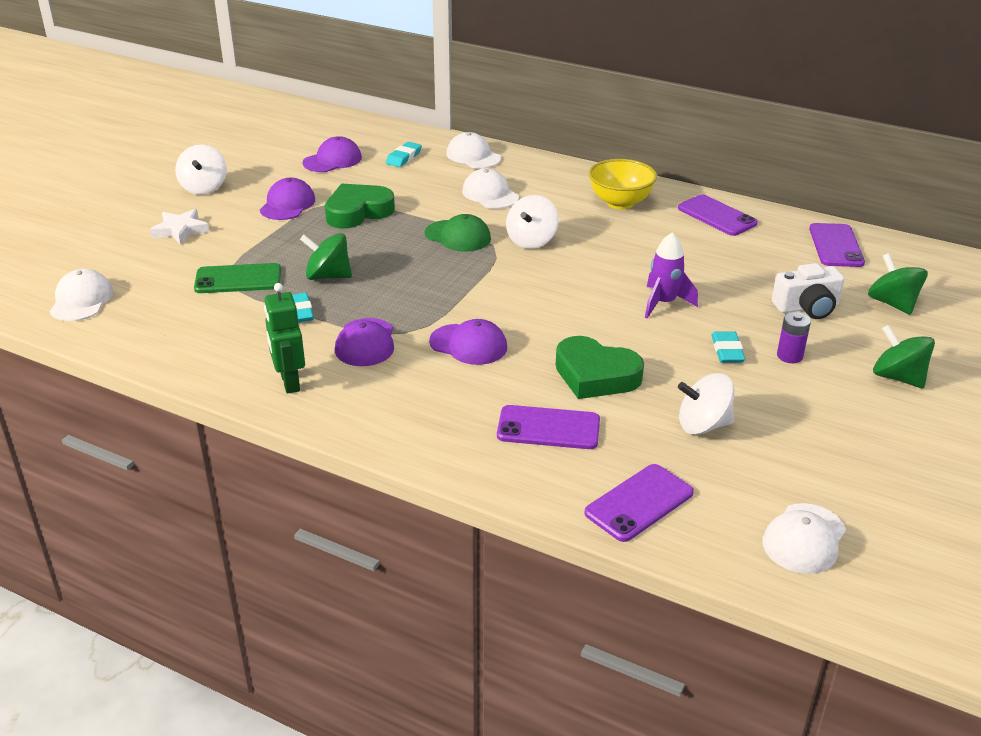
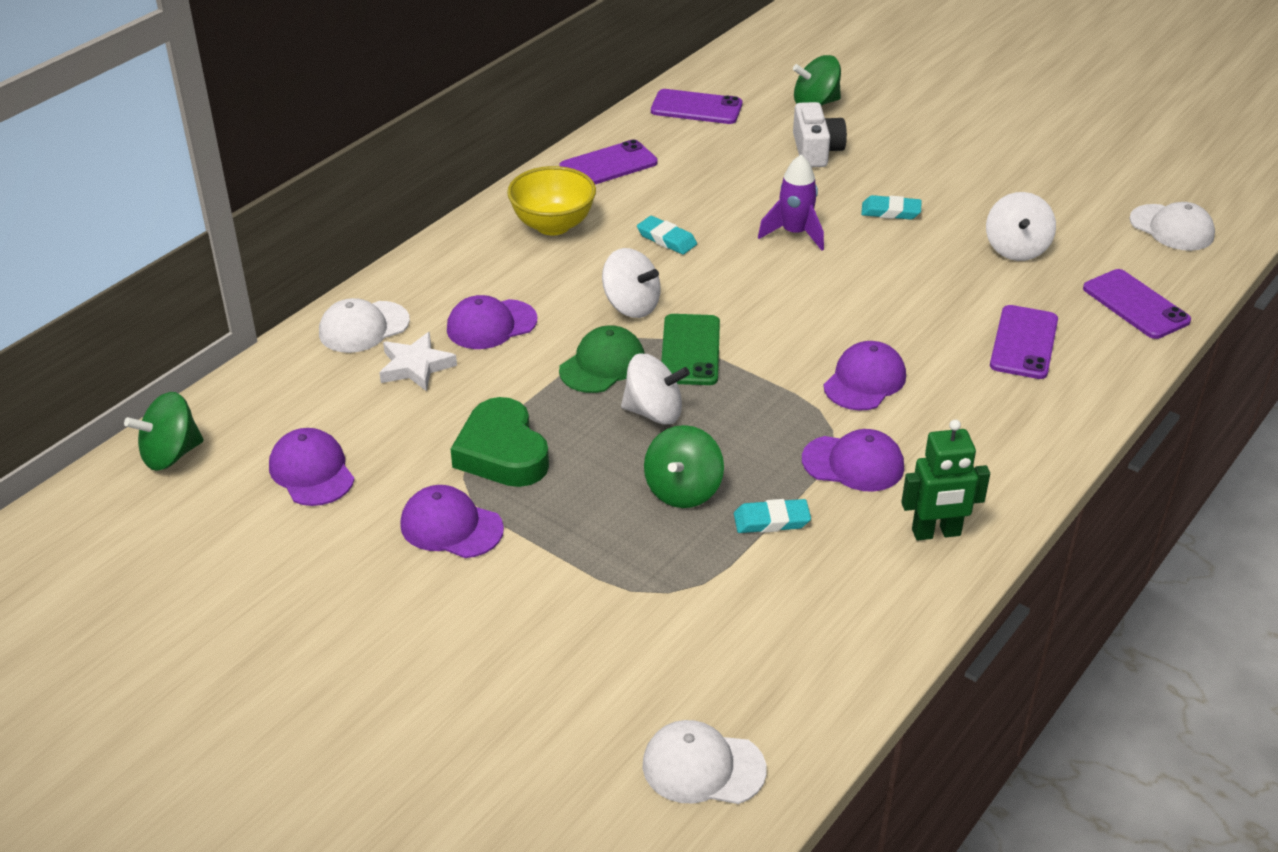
camera: 80 degrees left, 5 degrees up
(180, 230) = (500, 654): white star -> white star (416, 366)
(204, 187) = (351, 629): white spinning top -> white spinning top (654, 412)
(238, 279) = (674, 582): green phone -> green phone (690, 350)
(403, 157) = (337, 395): turquoise eraser -> turquoise eraser (666, 239)
(490, 194) = (491, 325): white cap -> purple cap
(595, 375) = (931, 299): green heart -> none
(789, 356) = (902, 178): purple battery -> none
(898, 377) = (941, 131): green spinning top -> green spinning top (171, 454)

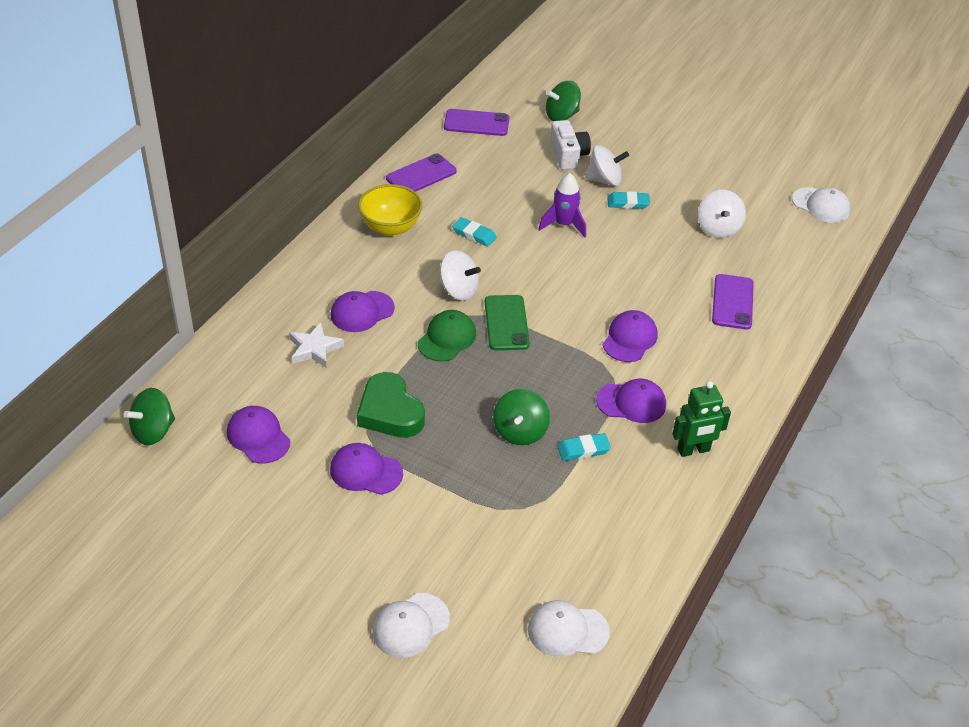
camera: 10 degrees left, 5 degrees up
(363, 327) = (270, 320): white cap -> white cap (410, 625)
(654, 412) = (489, 373): white spinning top -> white spinning top (604, 180)
(1136, 305) = (803, 267): purple phone -> none

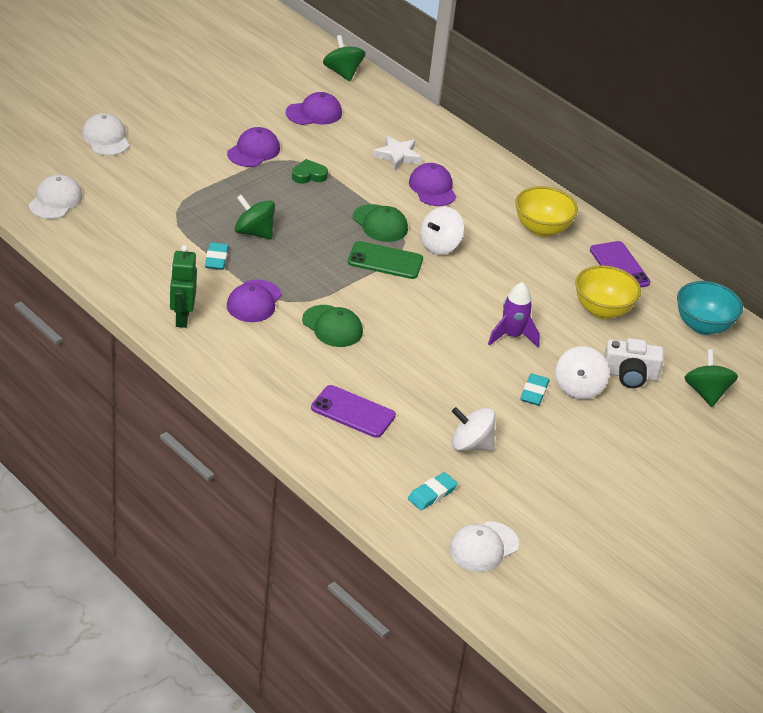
camera: 105 degrees right, 5 degrees down
(390, 412) = (309, 175): green heart -> green heart, size x0.55
(474, 234) = (516, 275): turquoise eraser -> turquoise eraser (432, 494)
(476, 123) = (703, 326): purple phone -> turquoise bowl
(492, 178) = (602, 310): none -> yellow bowl
(629, 339) = (332, 326): purple cap -> green cap

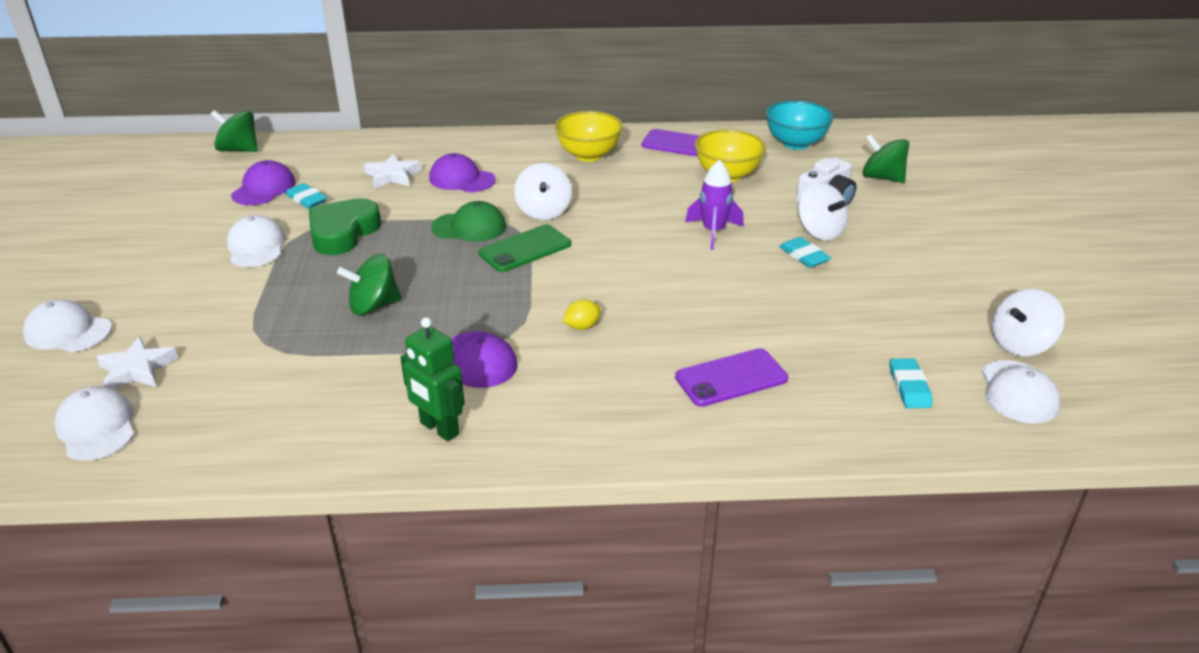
camera: 45 degrees left, 5 degrees down
(106, 183) = (137, 369): none -> white star
(216, 259) = (378, 352): turquoise eraser -> turquoise eraser (307, 199)
(253, 151) = (256, 246): purple cap -> white cap
(309, 175) = (343, 233): green heart -> green heart, size x1.81
(332, 326) = (582, 326): green cap -> yellow lemon
(470, 445) = (850, 326): white spinning top -> white spinning top (1020, 344)

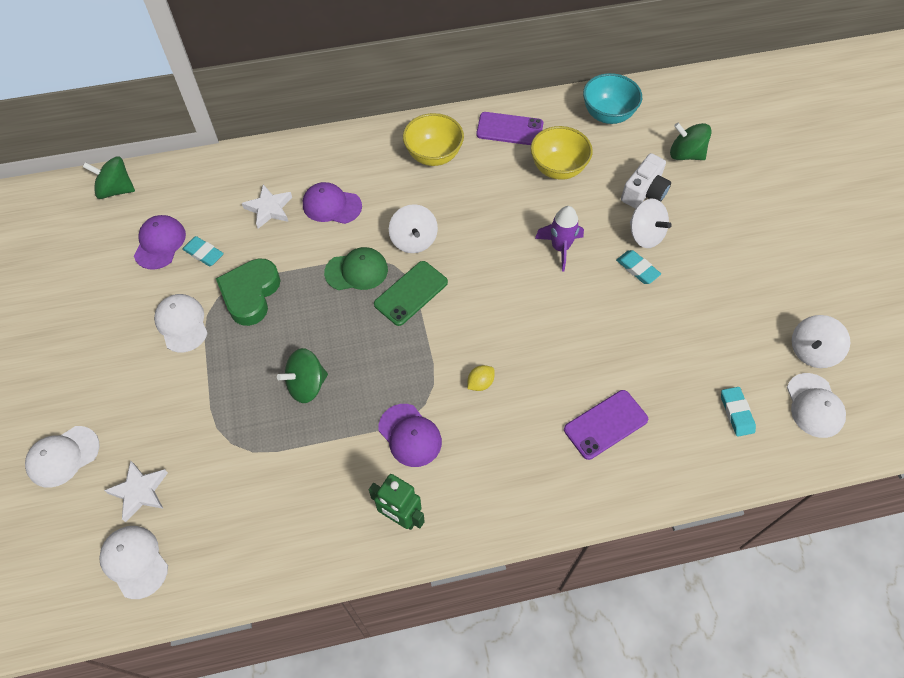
camera: 10 degrees left, 25 degrees up
(68, 331) = (63, 456): white cap -> white cap turned 45 degrees counterclockwise

